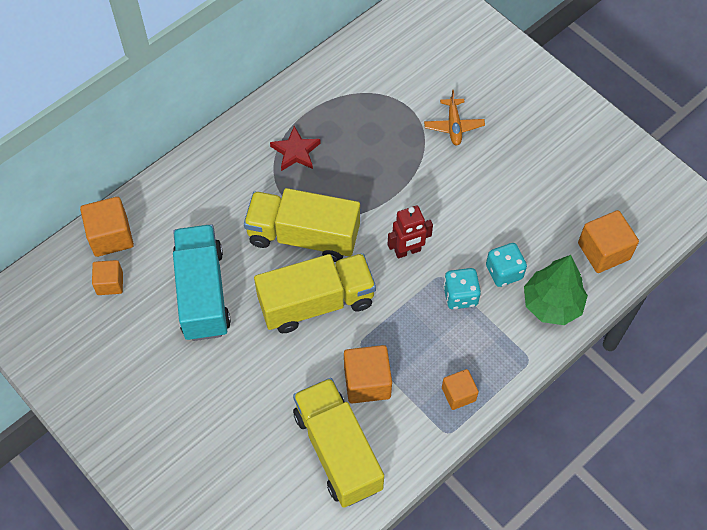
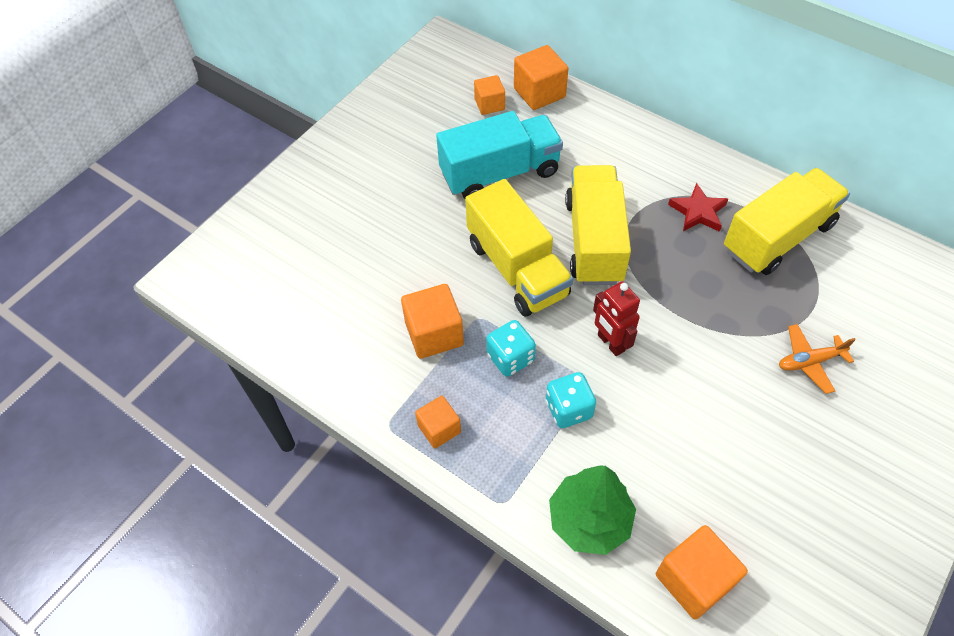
camera: 80 degrees right, 5 degrees down
(337, 450) = (350, 322): yellow truck -> yellow truck (778, 237)
(504, 272) = (618, 454): turquoise dice -> turquoise dice (510, 358)

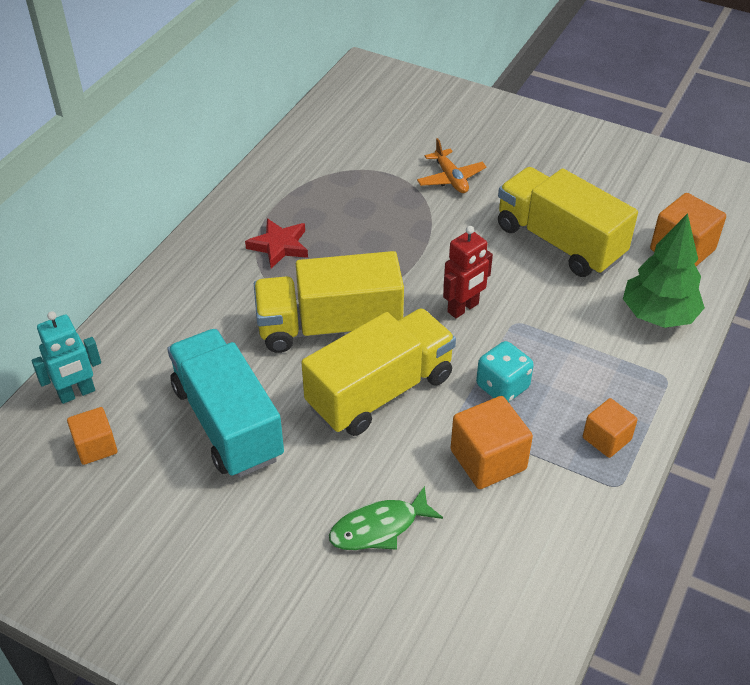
camera: 100 degrees left, 10 degrees down
(387, 255) = (379, 527): none -> green fish
(539, 93) = (77, 393): orange cube -> turquoise robot
(568, 409) = (549, 336): turquoise dice -> none
(778, 237) = (308, 191): yellow truck -> yellow truck (559, 242)

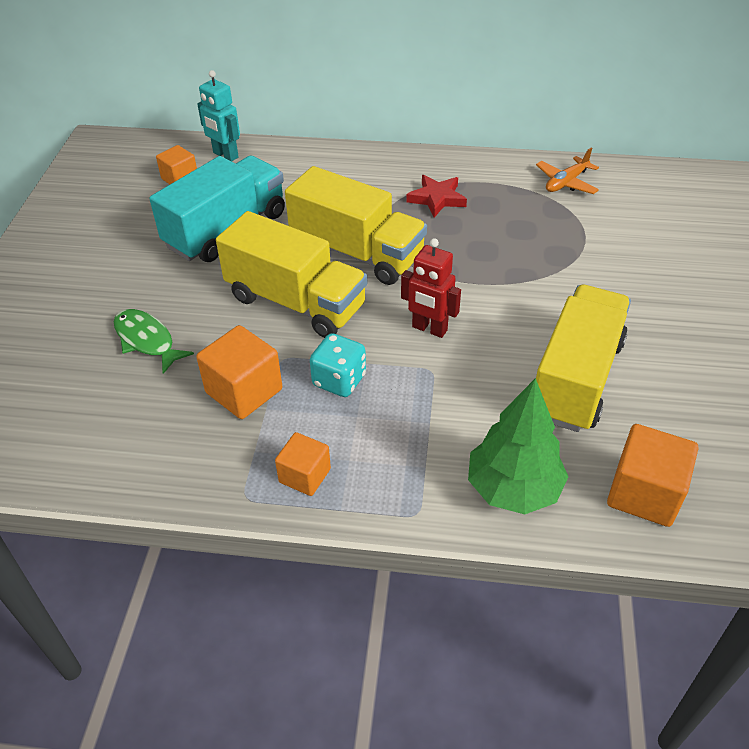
camera: 70 degrees right, 0 degrees up
(329, 327) = (357, 253): yellow truck -> yellow truck turned 150 degrees clockwise
(450, 178) = (612, 275): orange plane -> orange plane (566, 182)

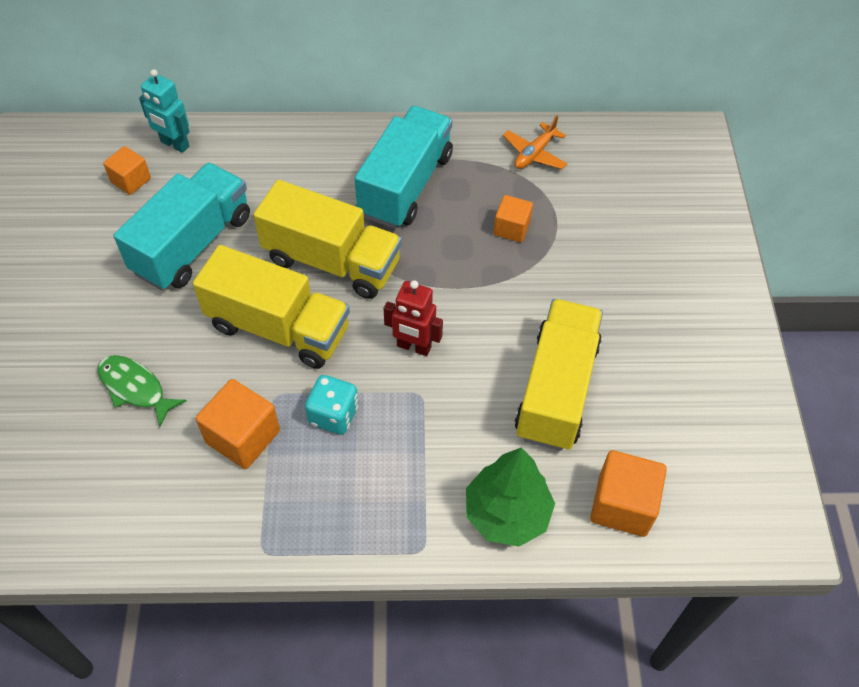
camera: 10 degrees left, 10 degrees up
(305, 475) = (315, 522): orange cube -> orange cube (511, 228)
(437, 199) = (405, 185): red star -> turquoise truck

